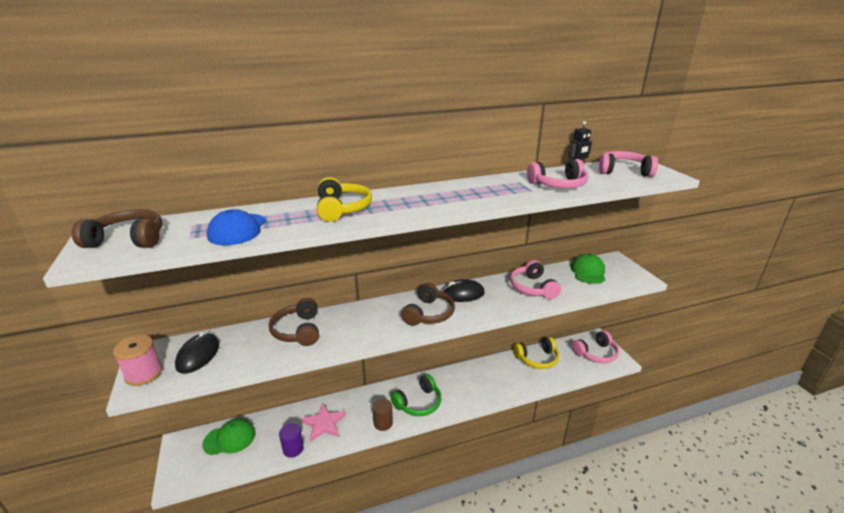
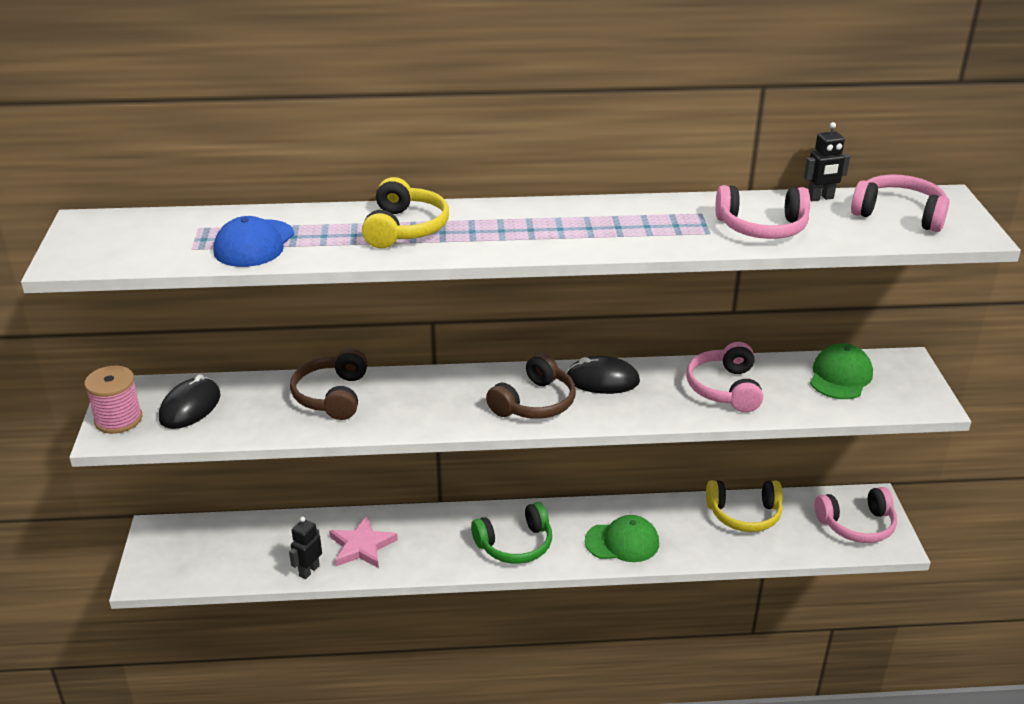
camera: 15 degrees right, 5 degrees up
(128, 239) = (118, 240): brown headphones -> none
(230, 438) = (224, 539): green cap -> green cap (622, 542)
(293, 449) = (309, 571): purple cylinder -> black robot
(383, 423) = (450, 562): brown cylinder -> none

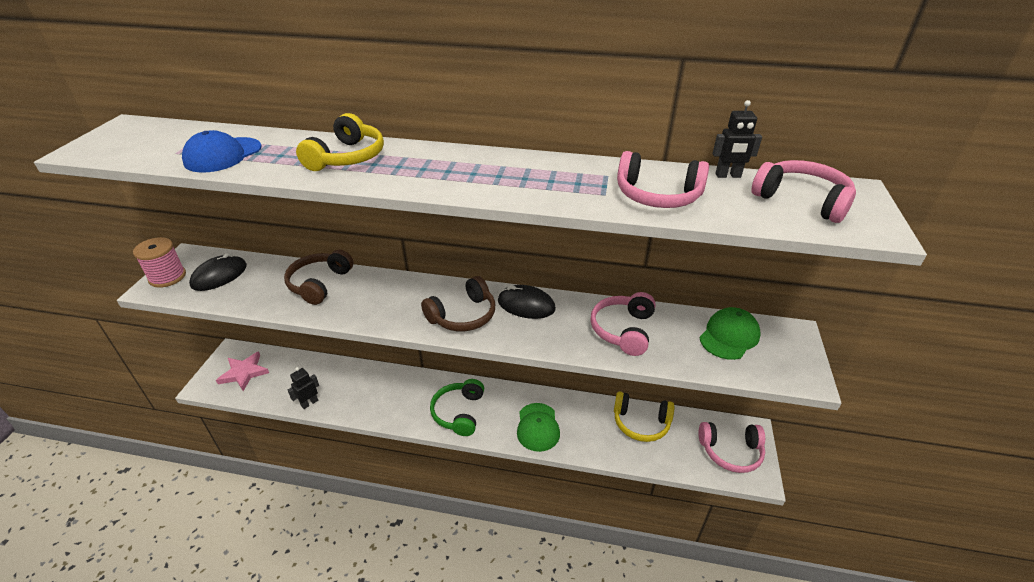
camera: 15 degrees right, 5 degrees up
(362, 546) = (353, 391): pink star -> pink star (244, 372)
(515, 545) = (458, 412): green headphones -> green headphones turned 105 degrees clockwise
(622, 542) = (538, 427): green cap -> green cap turned 75 degrees clockwise

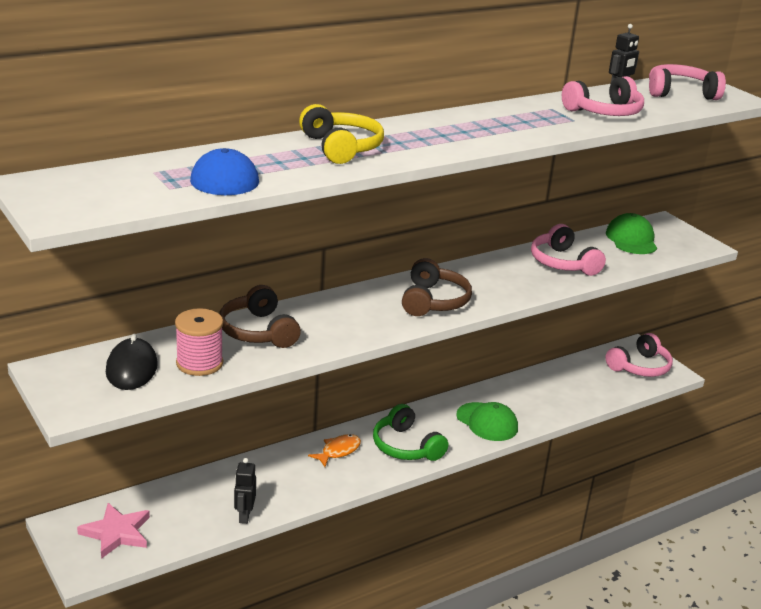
camera: 45 degrees left, 10 degrees down
(167, 277) = (68, 394): pink spool -> pink spool (199, 363)
(415, 390) = (338, 451): none -> orange fish
(526, 305) = (469, 274): black mouse -> none
(641, 423) = (559, 379): yellow headphones -> none

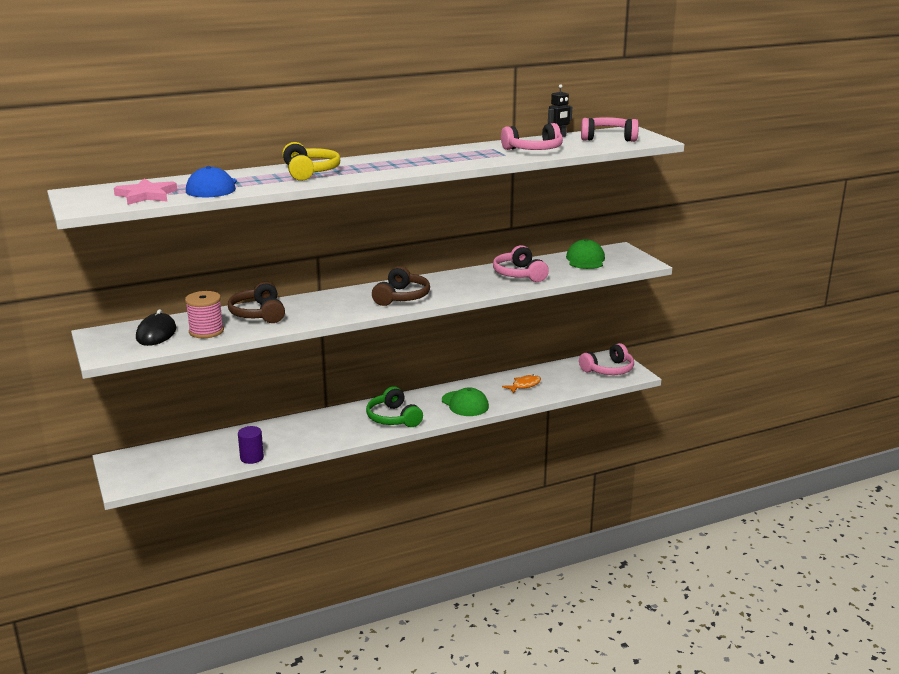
camera: 10 degrees right, 5 degrees down
(116, 533) = (154, 465): pink star -> pink star (146, 195)
(244, 516) = (252, 457): black robot -> purple cylinder
(338, 451) = (339, 420): orange fish -> orange fish (524, 385)

